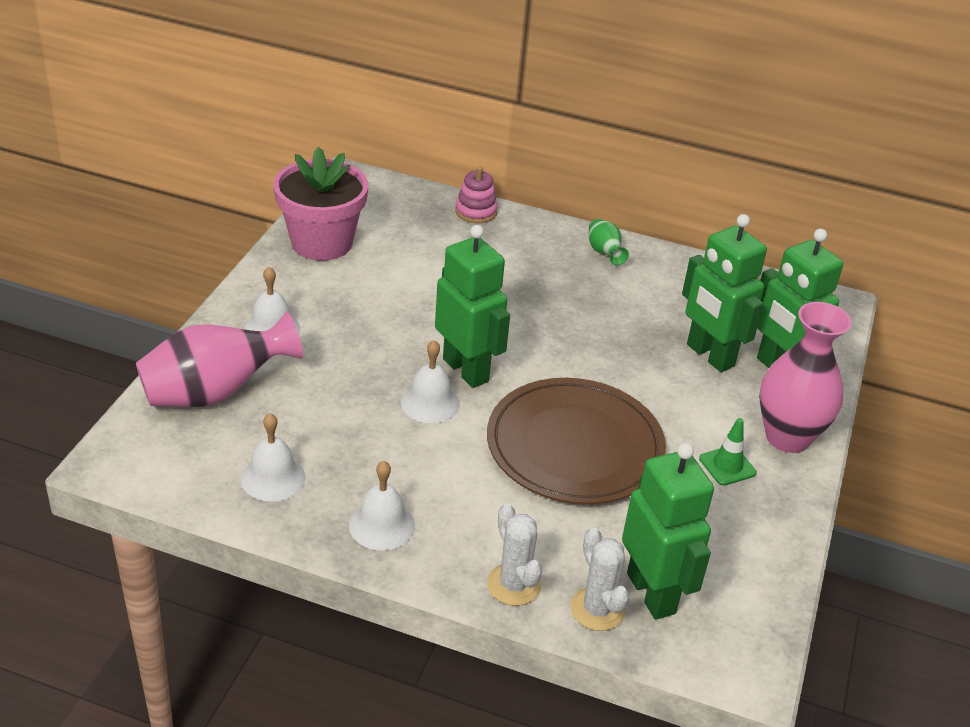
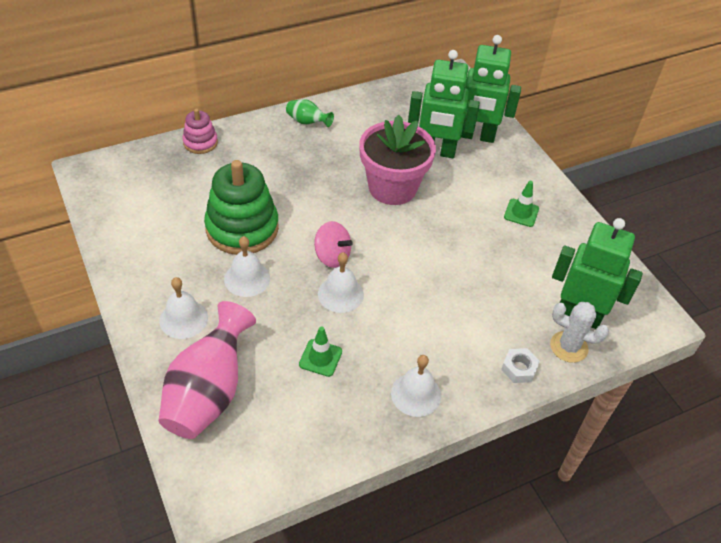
camera: 45 degrees left, 10 degrees up
(273, 478) = (320, 419): white bell -> white bell (247, 278)
(322, 242) = (132, 232): pink flower pot -> pink flower pot (392, 187)
(339, 436) = (320, 358): none -> green traffic cone
(417, 297) = (242, 228): none -> green stacking toy
(466, 370) = (332, 256): green robot -> pink spinning top
(514, 585) = (519, 368): white cactus -> white nut
(574, 446) = (444, 259): brown plate -> none
(787, 437) = (525, 174): pink vase -> none

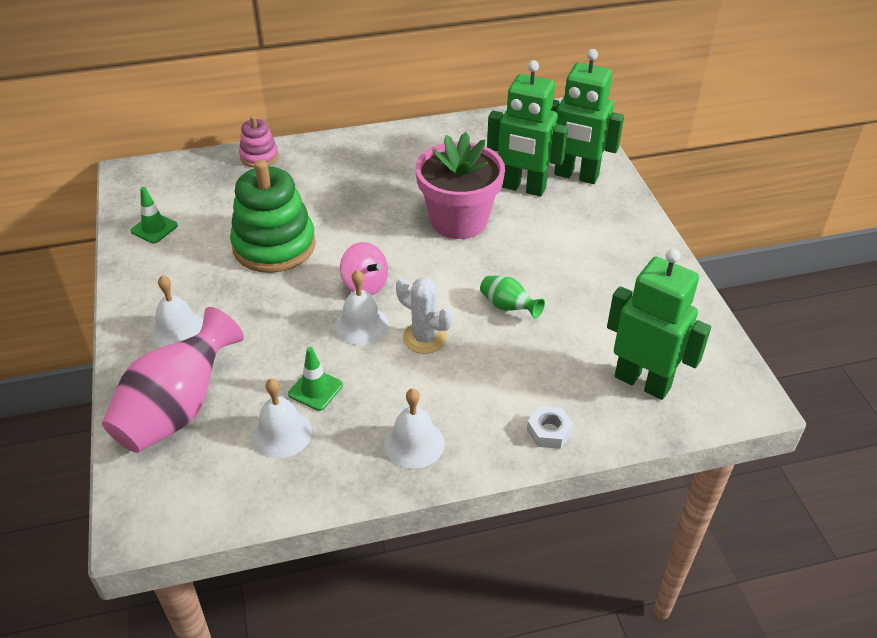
camera: 15 degrees right, 5 degrees down
(247, 278) = (261, 297): white bell -> white bell (281, 433)
(307, 122) = (384, 146): green vase -> green vase (508, 307)
(521, 213) = (605, 262): green traffic cone -> green traffic cone (154, 228)
(568, 347) = (620, 415): white cactus -> white cactus (424, 338)

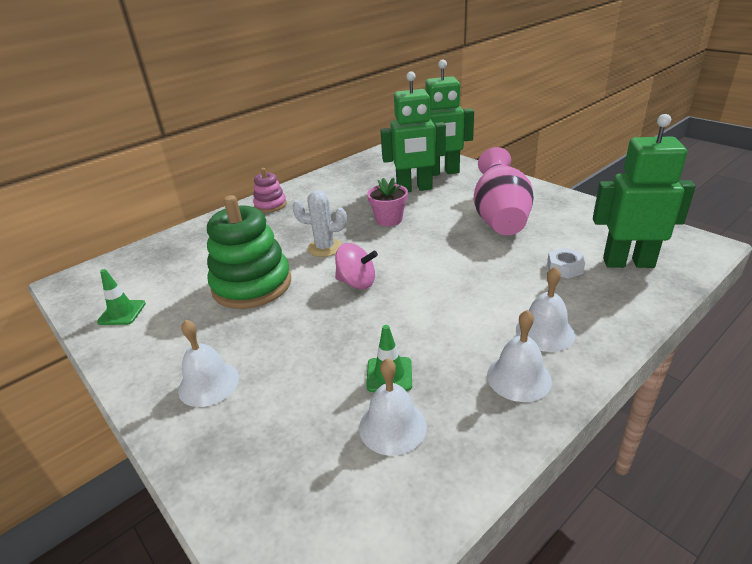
camera: 25 degrees left, 10 degrees down
(177, 410) = (264, 455): pink vase -> pink vase (500, 218)
(259, 156) = (188, 234): pink stacking toy -> pink stacking toy (270, 205)
(361, 325) = (382, 310): white bell -> white bell (545, 332)
(424, 338) = (443, 298): white cactus -> white cactus (325, 248)
(459, 220) = (389, 220): pink flower pot -> pink flower pot, size x0.55
(508, 307) = (482, 255): green vase -> none
(549, 432) = (609, 321): white nut -> white nut (564, 268)

